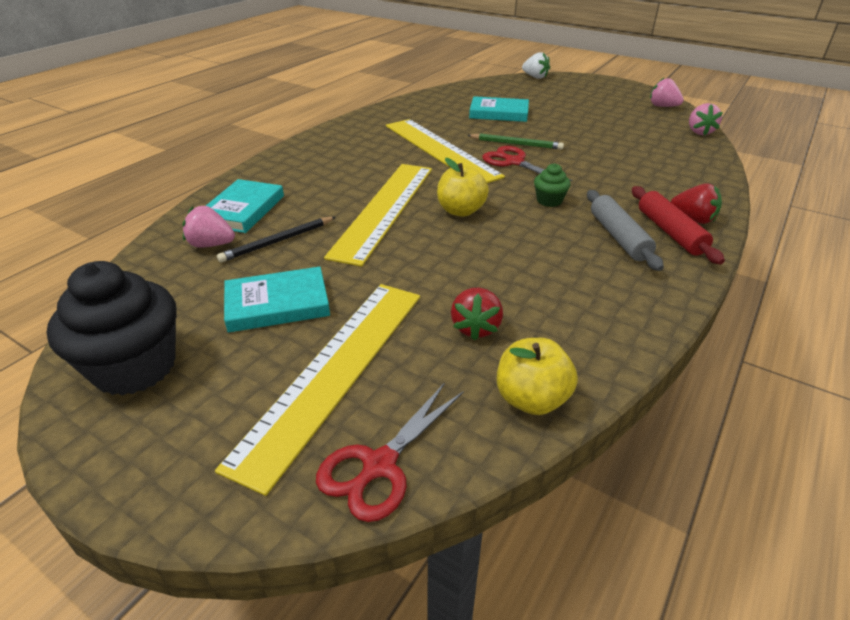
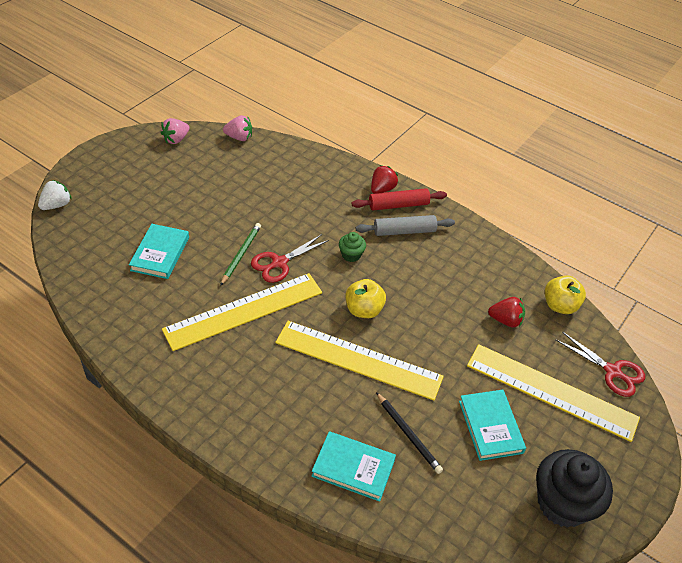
camera: 90 degrees left, 10 degrees up
(211, 244) = (413, 484): pink strawberry -> none

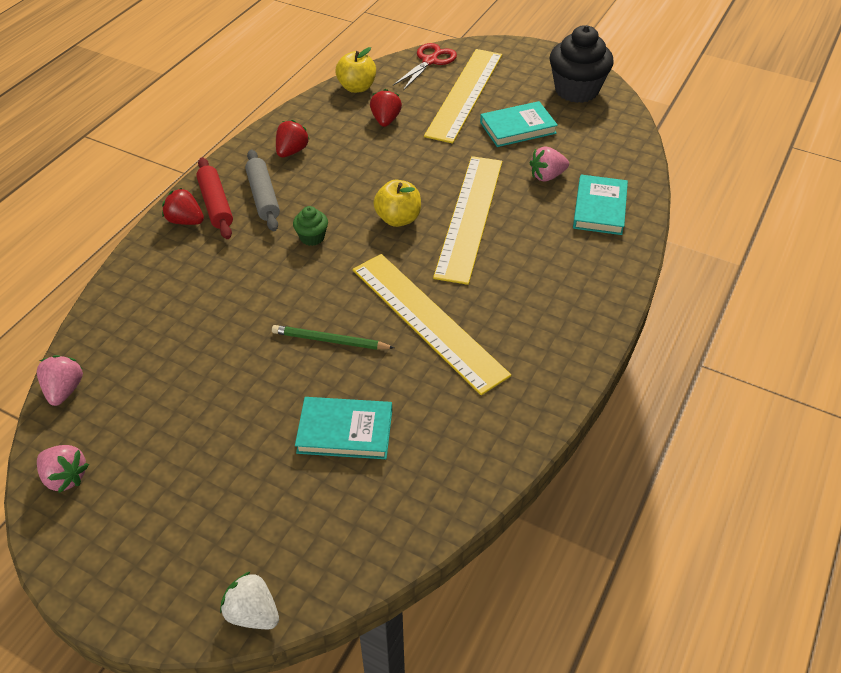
camera: 95 degrees left, 0 degrees up
(279, 263) = (338, 300): red scissors -> none
(408, 434) = (547, 176): black pencil -> pink strawberry
(462, 252) = (292, 151): none -> red strawberry

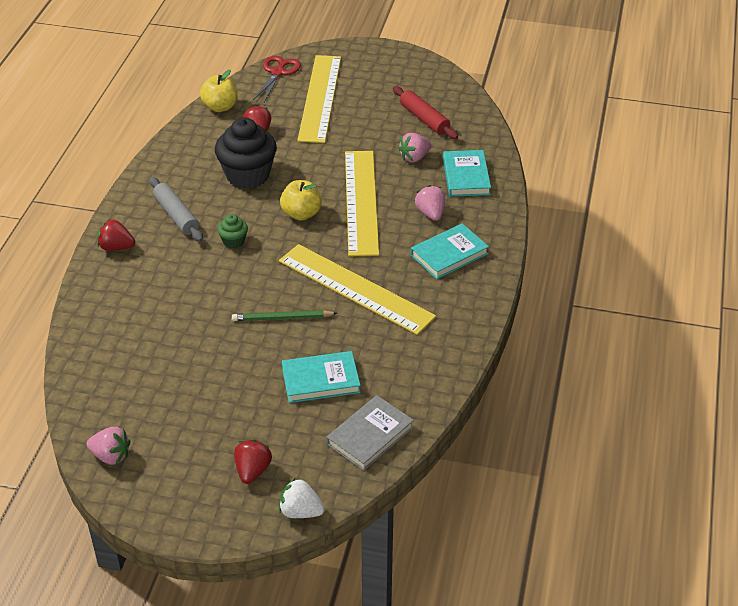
camera: 15 degrees left, 5 degrees down
(64, 390) = (77, 396): pink strawberry -> pink strawberry (430, 213)
(216, 204) = (137, 229): red rolling pin -> red rolling pin (424, 119)
(292, 151) = (185, 173): red strawberry -> red strawberry (252, 470)
(377, 522) = (370, 436): none -> grey book
(517, 128) = (376, 120): turquoise book -> turquoise book (449, 254)
(576, 90) = (416, 79): black cupcake -> black cupcake (248, 175)

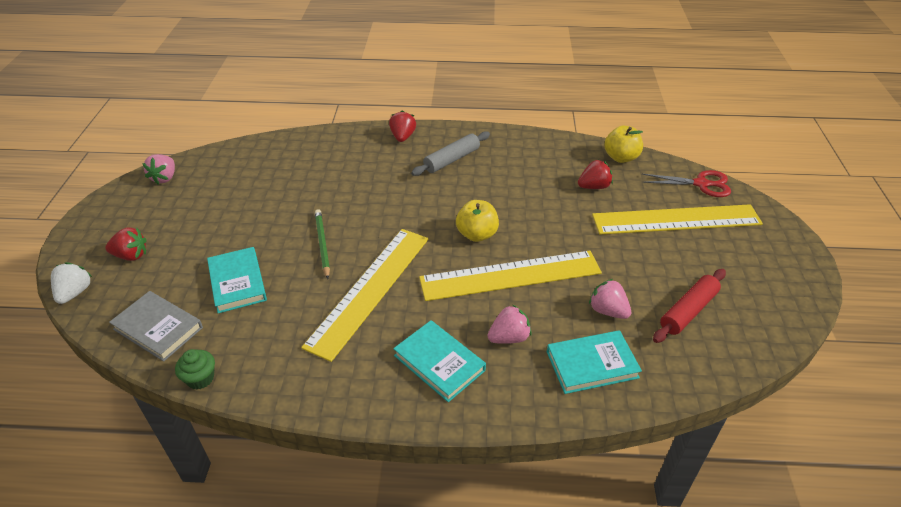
camera: 80 degrees right, 0 degrees up
(233, 241) = (424, 197): green cupcake -> green cupcake (200, 378)
(248, 175) = (523, 191): black cupcake -> none

